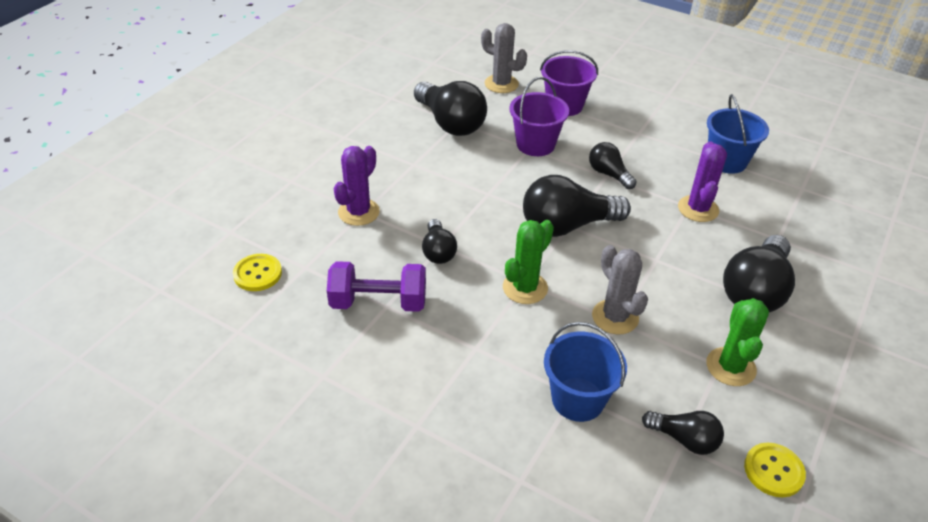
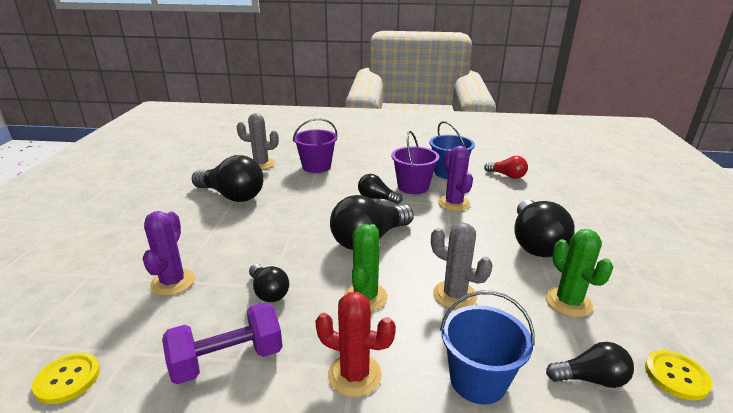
camera: 25 degrees left, 15 degrees down
(474, 354) = (354, 375): none -> red cactus
(535, 144) = (309, 193): purple bucket -> purple bucket (413, 187)
(803, 189) = (507, 176): none -> red light bulb

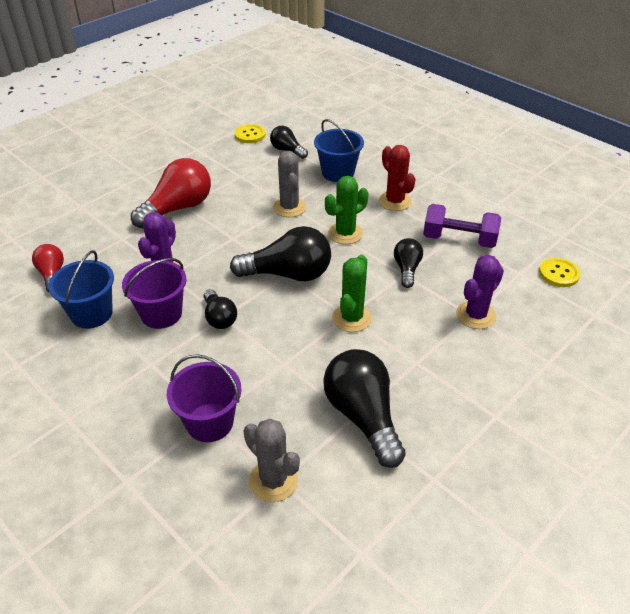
camera: 140 degrees left, 15 degrees up
(535, 243) = (178, 208): black light bulb -> red light bulb
(568, 302) = (234, 174): green cactus -> green cactus (352, 318)

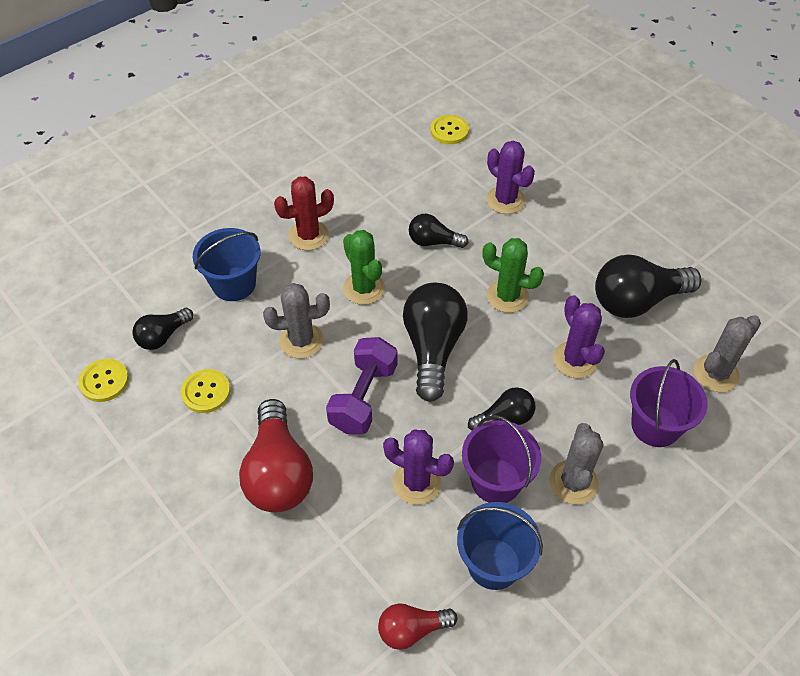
camera: 85 degrees left, 10 degrees up
(155, 361) = (573, 482): none -> grey cactus
(178, 208) = (278, 473): red light bulb -> red light bulb turned 150 degrees counterclockwise
(242, 172) = (206, 392): none -> yellow button
(283, 364) = (575, 360): none -> purple cactus
(459, 240) = (388, 192): purple dumbbell -> purple dumbbell (363, 397)

